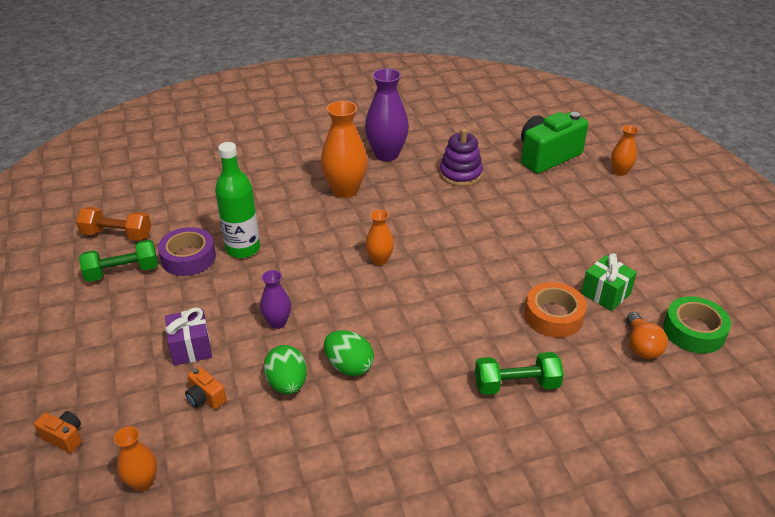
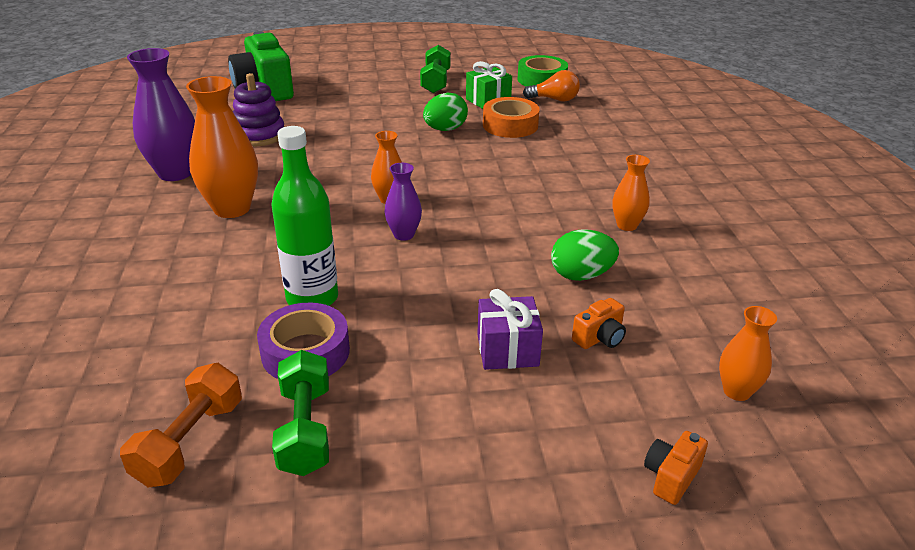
camera: 80 degrees left, 5 degrees down
(277, 322) = (476, 276): purple vase -> purple vase (404, 235)
(349, 366) = (559, 234): green egg -> green egg (445, 129)
(516, 385) = (593, 153): green dumbbell -> green dumbbell (435, 82)
(620, 171) = (317, 65): orange vase -> orange vase (627, 225)

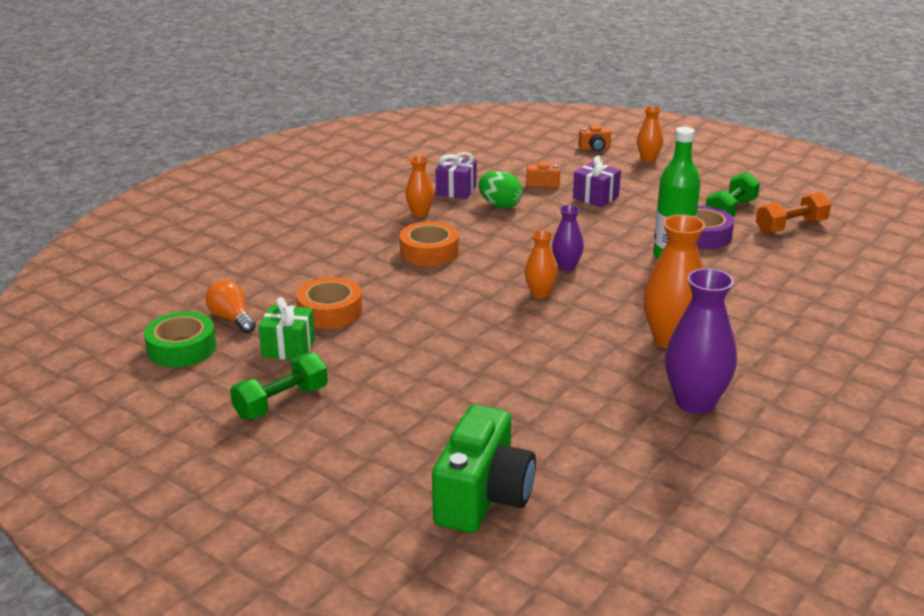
camera: 135 degrees left, 5 degrees down
(259, 135) = (570, 415): purple stacking toy -> none
(445, 129) = (390, 334): green egg -> none
(538, 193) = (429, 252): none -> orange tape
(659, 272) = (456, 190): none -> purple gift
(736, 391) = (520, 151): orange vase -> orange vase (648, 159)

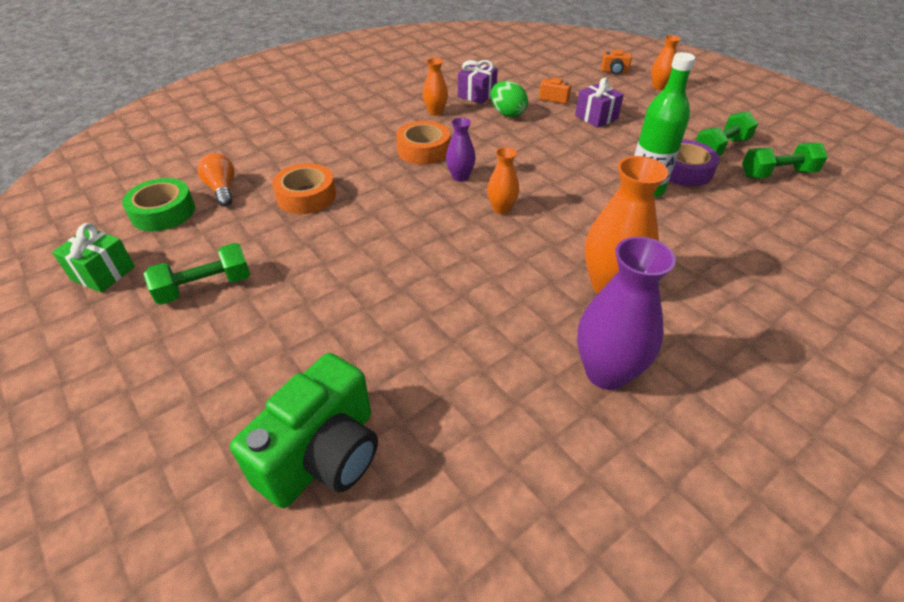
camera: 15 degrees right, 15 degrees up
(288, 348) = (249, 228): green gift -> green gift (103, 273)
(566, 266) = (539, 183): purple vase -> purple vase (460, 177)
(791, 227) = (777, 174): orange dumbbell -> green dumbbell

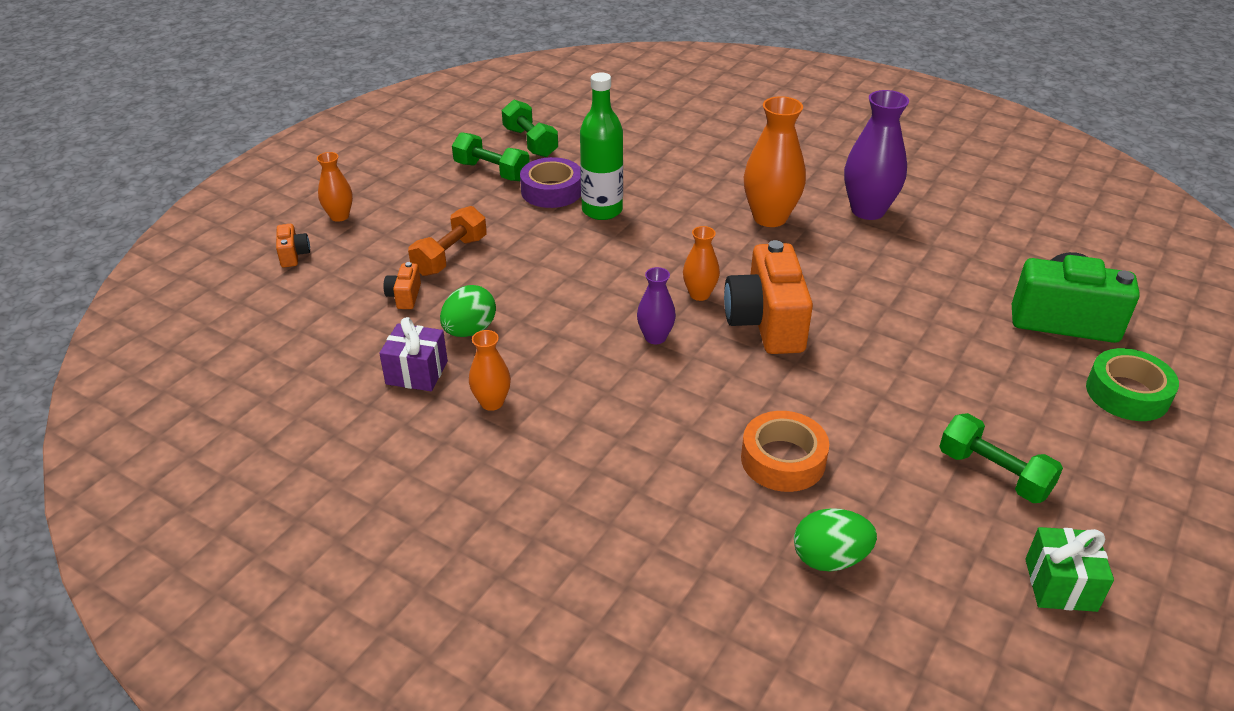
camera: 110 degrees left, 5 degrees down
(163, 212) = (921, 599): green tape -> green tape (1127, 393)
(222, 189) = (829, 559): orange light bulb -> green egg
(423, 150) = (609, 385): orange tape -> none
(446, 231) = (766, 323): none -> orange camera
(596, 117) = (450, 256): purple gift -> orange dumbbell

